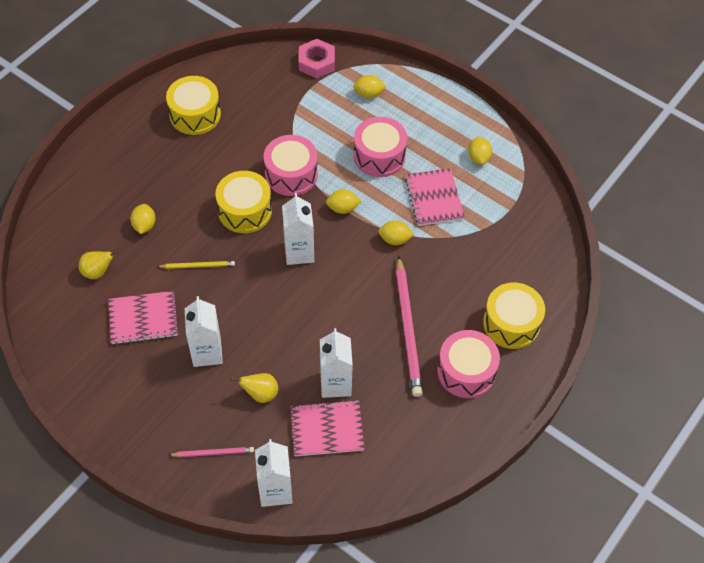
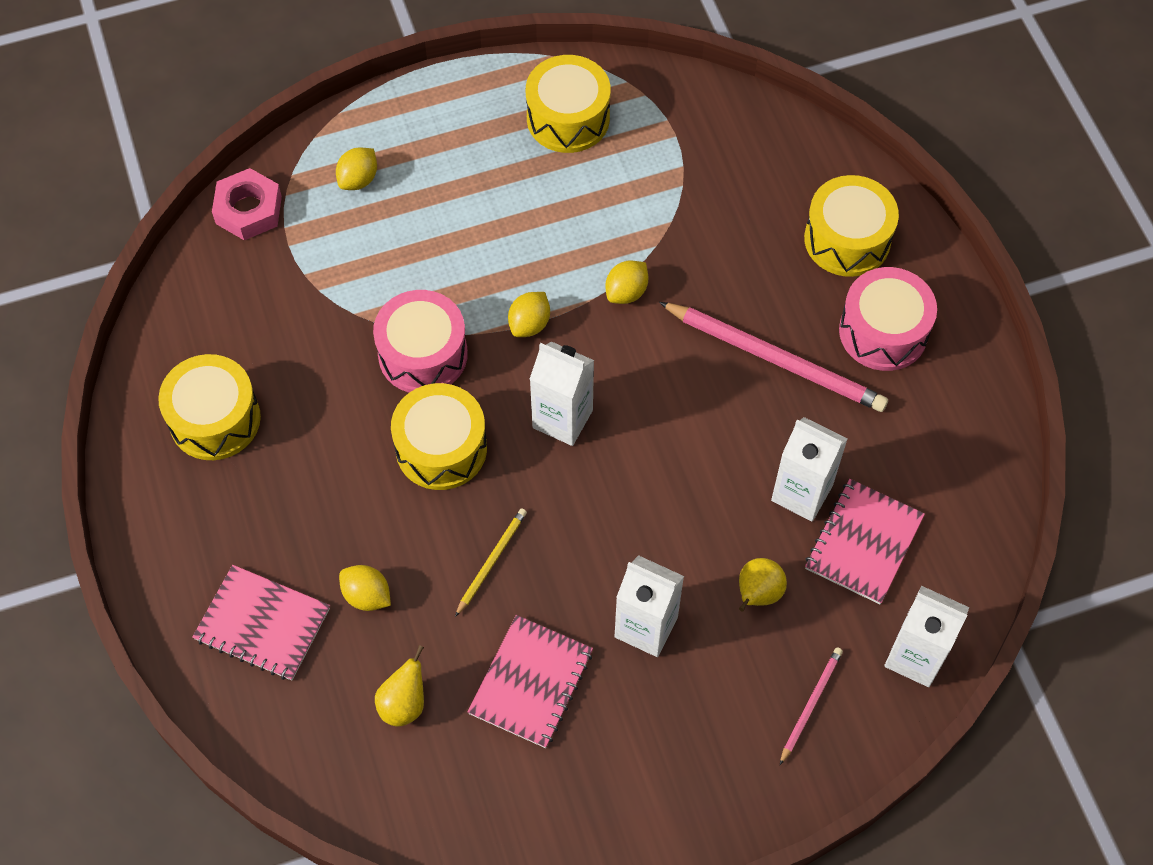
camera: 55 degrees left, 5 degrees up
(379, 156) = (475, 229): pink drum -> none
(434, 198) = (594, 208): pink notebook -> pink notebook (262, 624)
(478, 157) = (568, 118): yellow lemon -> yellow drum

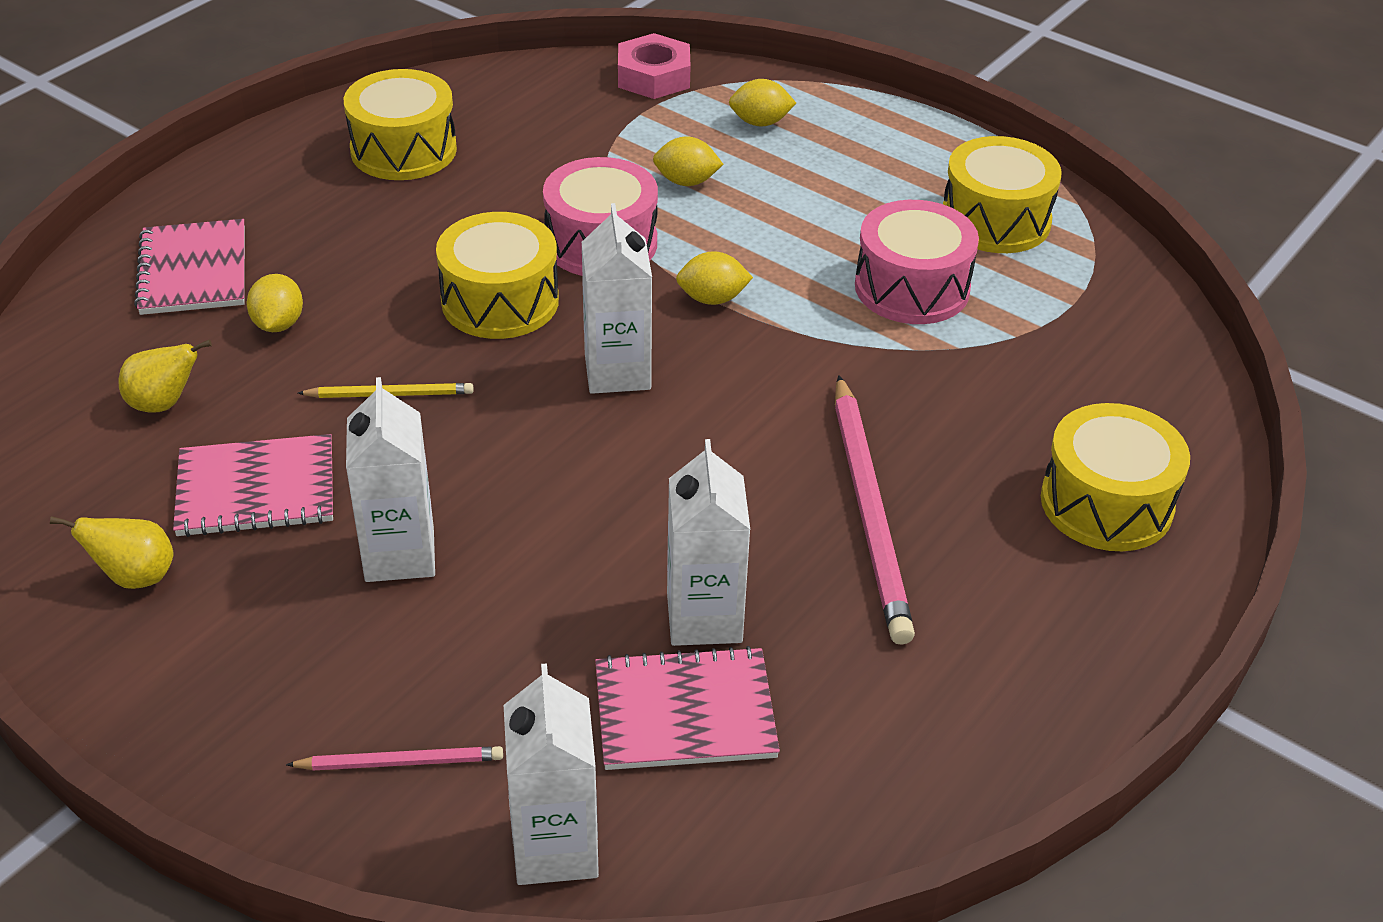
camera: 55 degrees right, 20 degrees down
(626, 292) = (828, 352): yellow lemon -> yellow lemon (686, 181)
(757, 594) = (523, 638): yellow pear -> yellow pear (135, 576)
(883, 331) = (1014, 595): pink drum -> pink drum (912, 288)

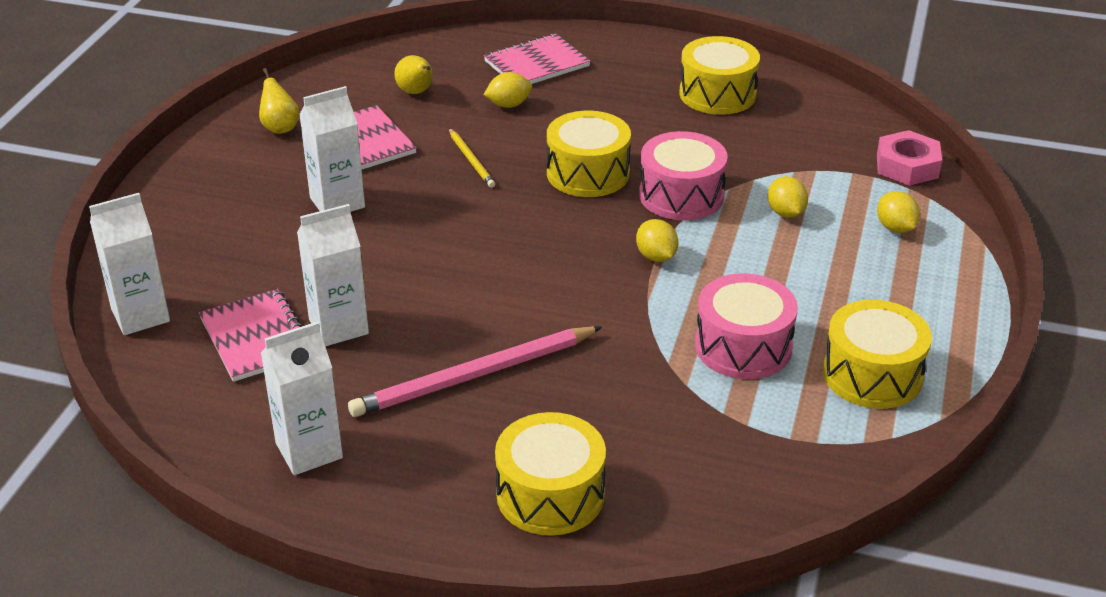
camera: 70 degrees right, 5 degrees down
(401, 762) = (183, 248): pink pencil -> none
(617, 372) = (549, 236): white carton -> white carton (309, 450)

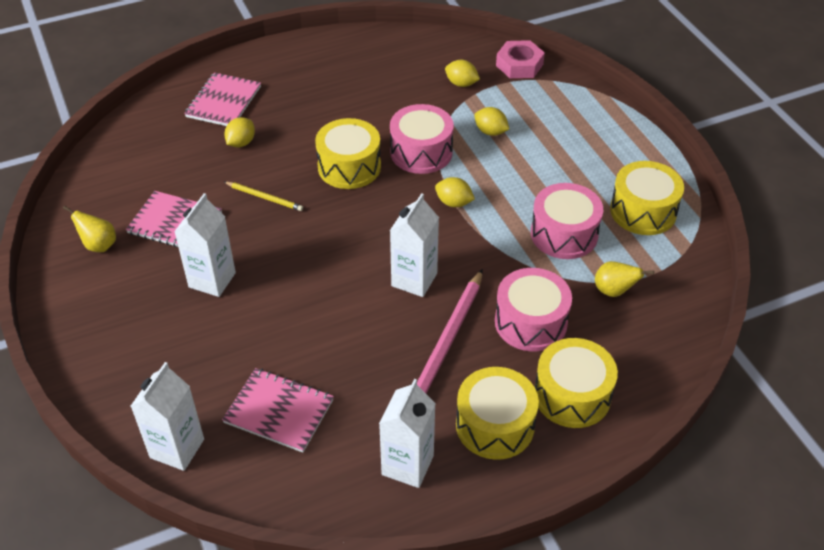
camera: 40 degrees left, 10 degrees up
(338, 327) = (322, 369): white carton -> white carton (414, 280)
(416, 92) = (166, 165): yellow pear -> yellow pear (614, 291)
(595, 405) = (530, 322): none -> pink drum
(717, 94) = (363, 68): yellow drum -> yellow drum (495, 425)
(895, 228) = (556, 110): yellow lemon -> yellow lemon (461, 84)

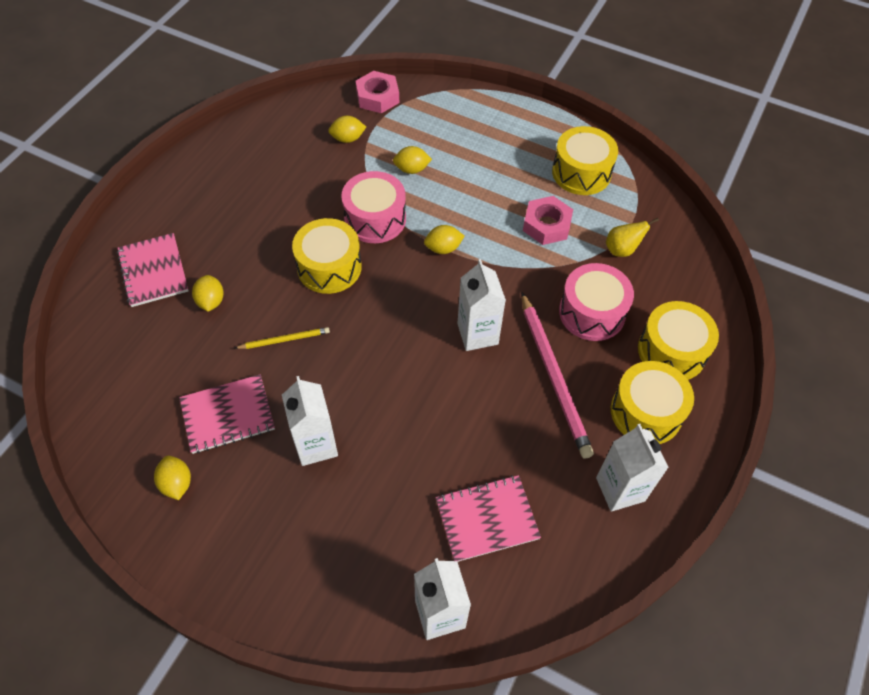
camera: 40 degrees left, 10 degrees up
(99, 245) = (177, 483): yellow pear -> yellow lemon
(564, 234) = (546, 225): pink drum -> pink nut

